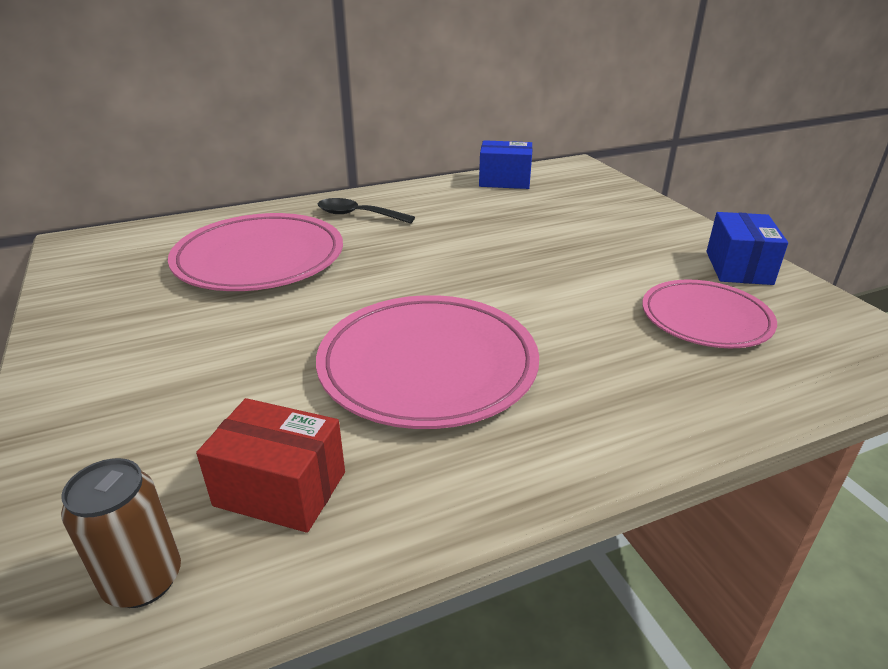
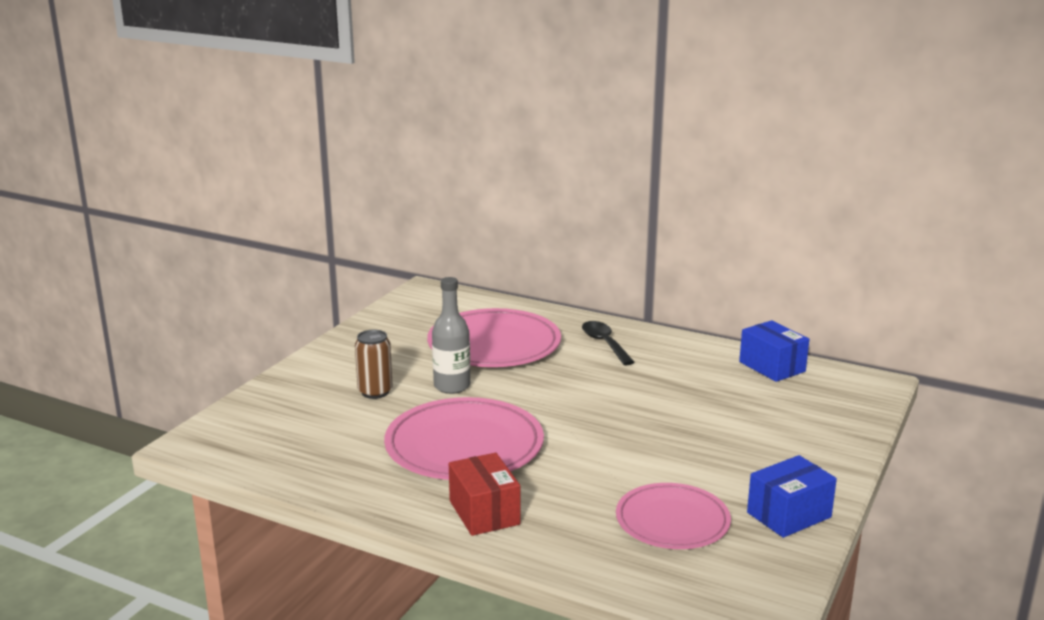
camera: 50 degrees right, 10 degrees down
(143, 580) = (238, 451): brown can -> brown can (375, 392)
(280, 489) = (319, 453): red box -> red box (484, 512)
(293, 316) = (452, 386): none -> grey bottle

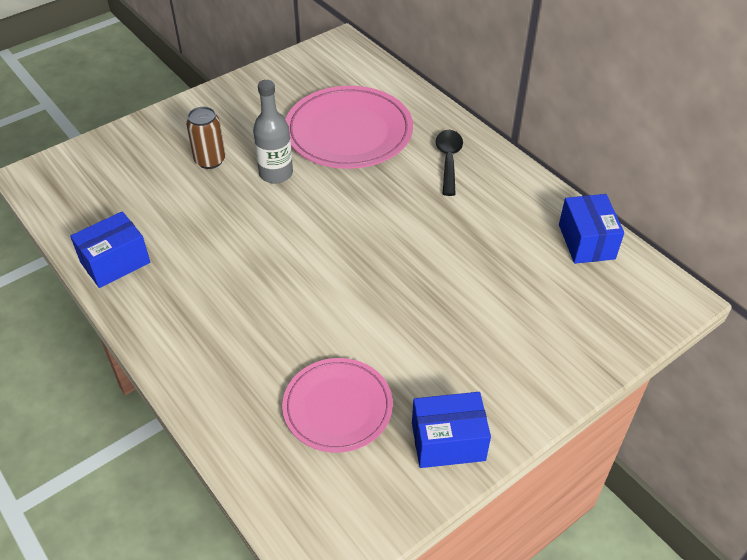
camera: 25 degrees right, 25 degrees up
(349, 484) = (115, 262): none -> blue box
(464, 446) = (233, 250): pink plate -> none
(484, 512) = (192, 335): red box -> none

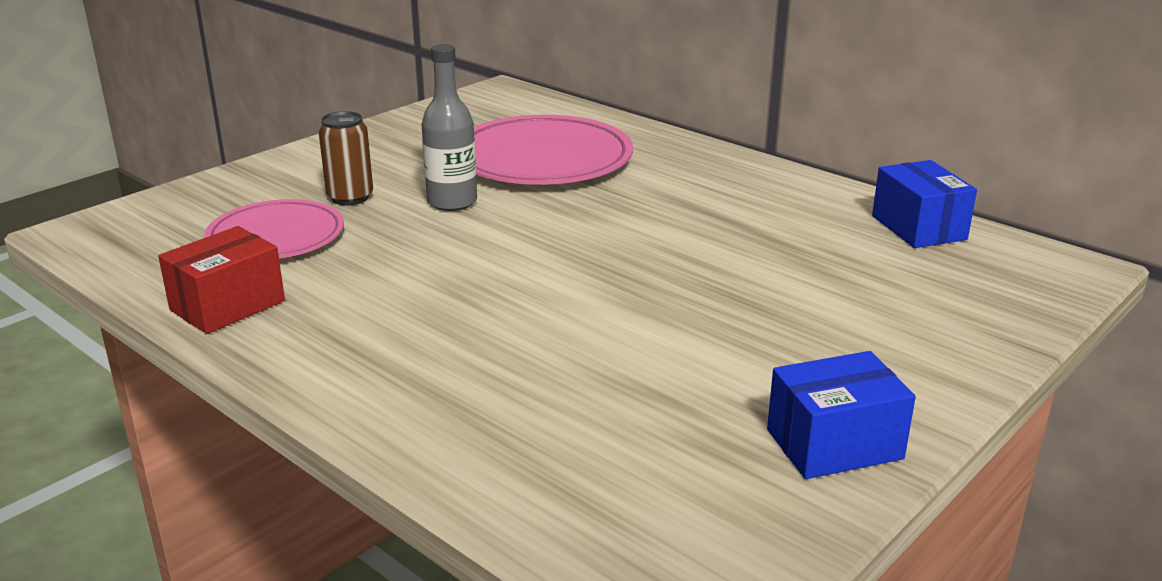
camera: 10 degrees left, 20 degrees down
(115, 262) = (227, 305): blue box -> red box
(337, 407) = (641, 425): pink plate -> pink plate (276, 237)
(448, 160) = (691, 173): black spoon -> none

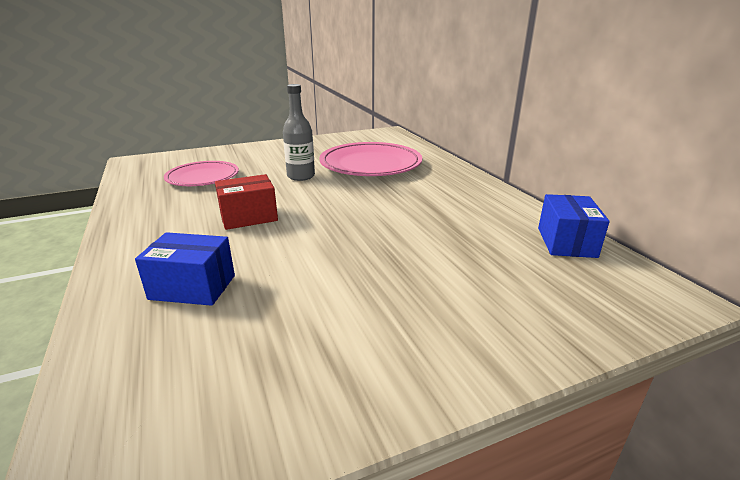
camera: 25 degrees right, 0 degrees up
(227, 305) = (138, 203): red box -> red box (248, 217)
(350, 197) = (258, 166): brown can -> none
(834, 444) = (345, 388): blue box -> blue box (193, 287)

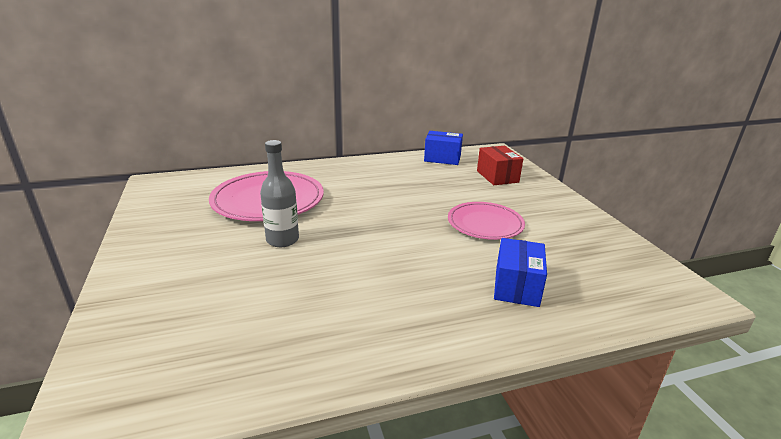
camera: 85 degrees left, 0 degrees up
(203, 177) = (243, 314): pink plate -> pink plate (485, 224)
(248, 217) = (387, 268): red box -> red box (497, 176)

